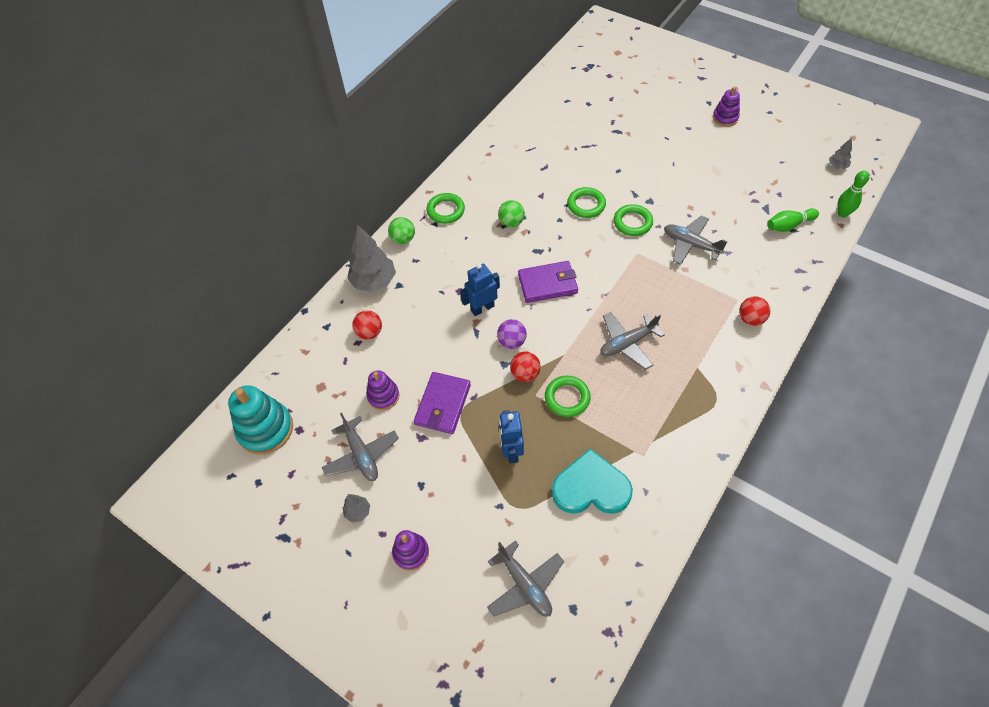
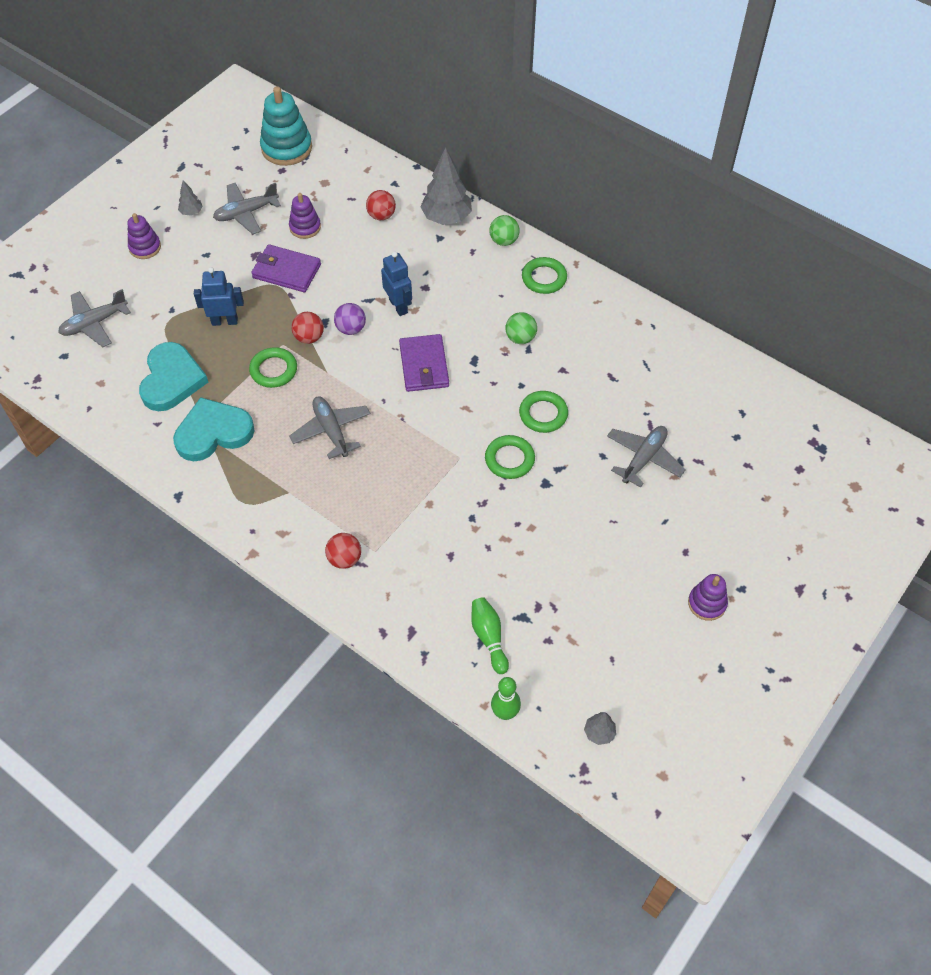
camera: 90 degrees right, 0 degrees up
(647, 438) = (213, 432): none -> turquoise heart
(691, 244) = (467, 517): grey plane -> grey plane (643, 459)

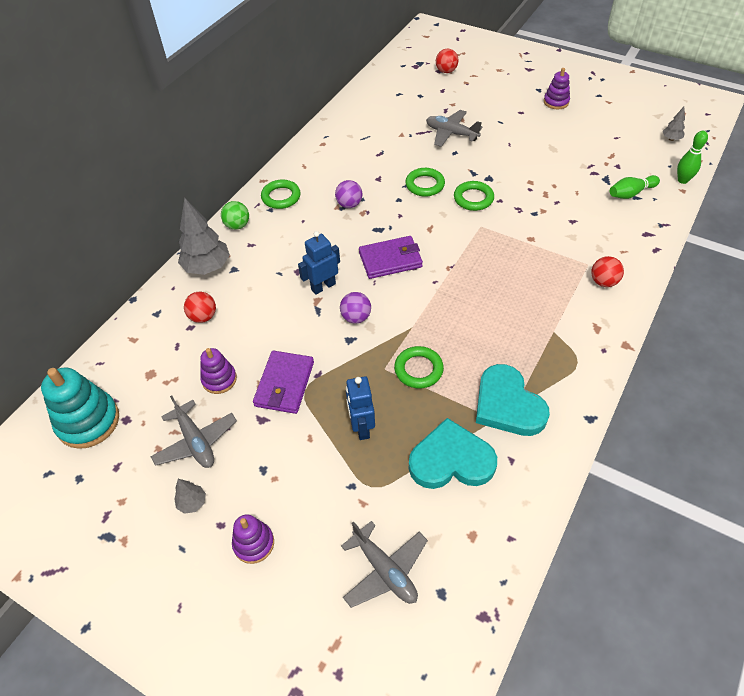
camera: 95 degrees left, 5 degrees down
(309, 337) = (372, 348): red ball -> red ball (446, 71)
(331, 431) = (478, 312): grey plane -> none
(520, 338) = (349, 204): green ball -> purple ball

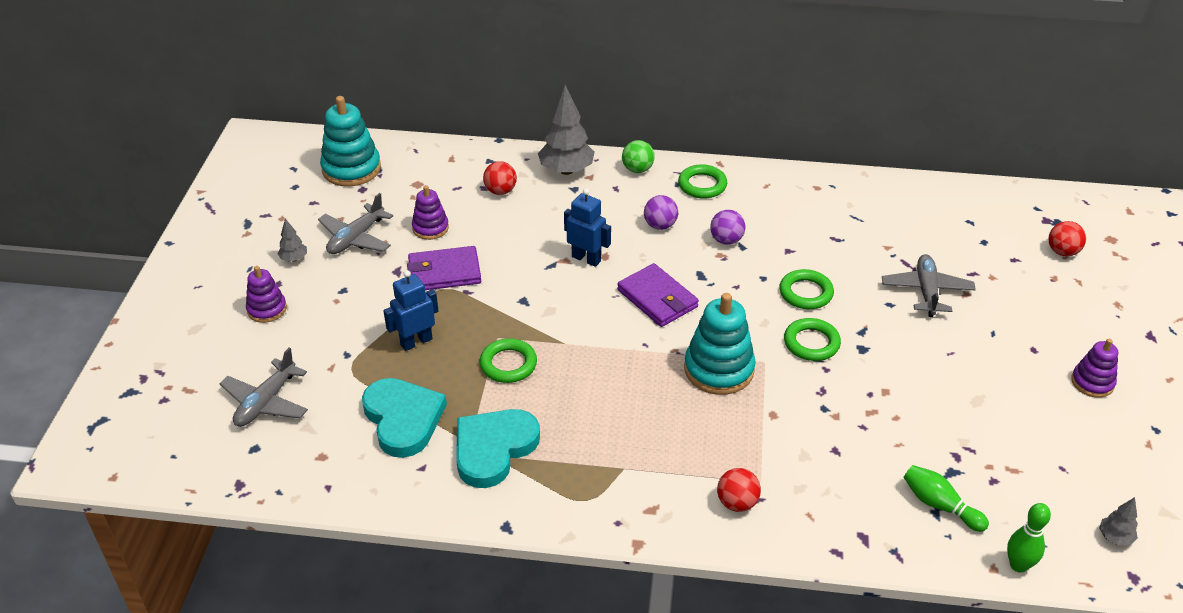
camera: 65 degrees right, 10 degrees down
(356, 317) = (556, 296): purple ball -> purple ball (660, 225)
(478, 251) = (719, 369): none -> turquoise stacking toy

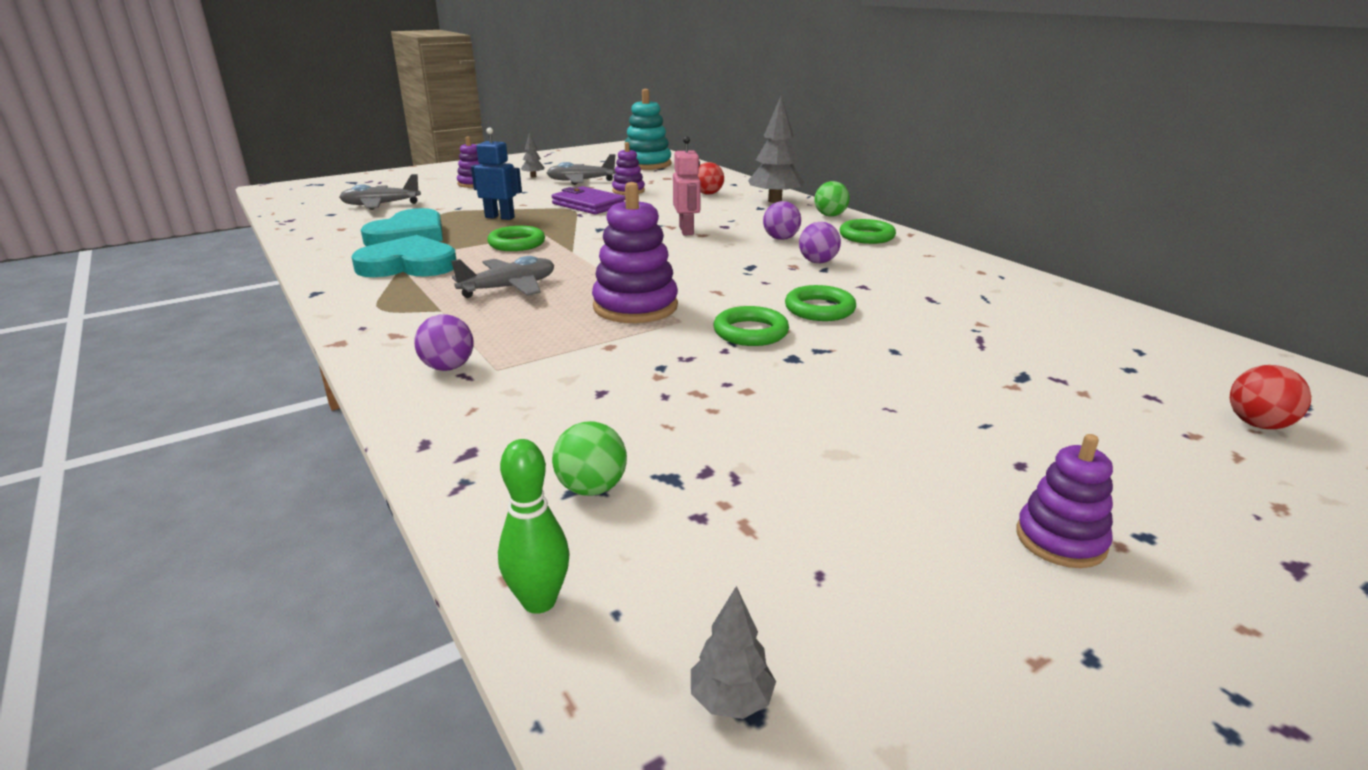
camera: 50 degrees right, 15 degrees down
(586, 259) = (686, 231): blue robot -> pink robot
(657, 298) = (686, 262): purple wallet -> none
(719, 369) = (635, 307): turquoise stacking toy -> purple stacking toy
(737, 503) = (448, 367): red ball -> purple ball
(926, 291) = (961, 363): grey plane -> grey plane (509, 288)
(940, 505) = (591, 488): green bowling pin -> green ball

